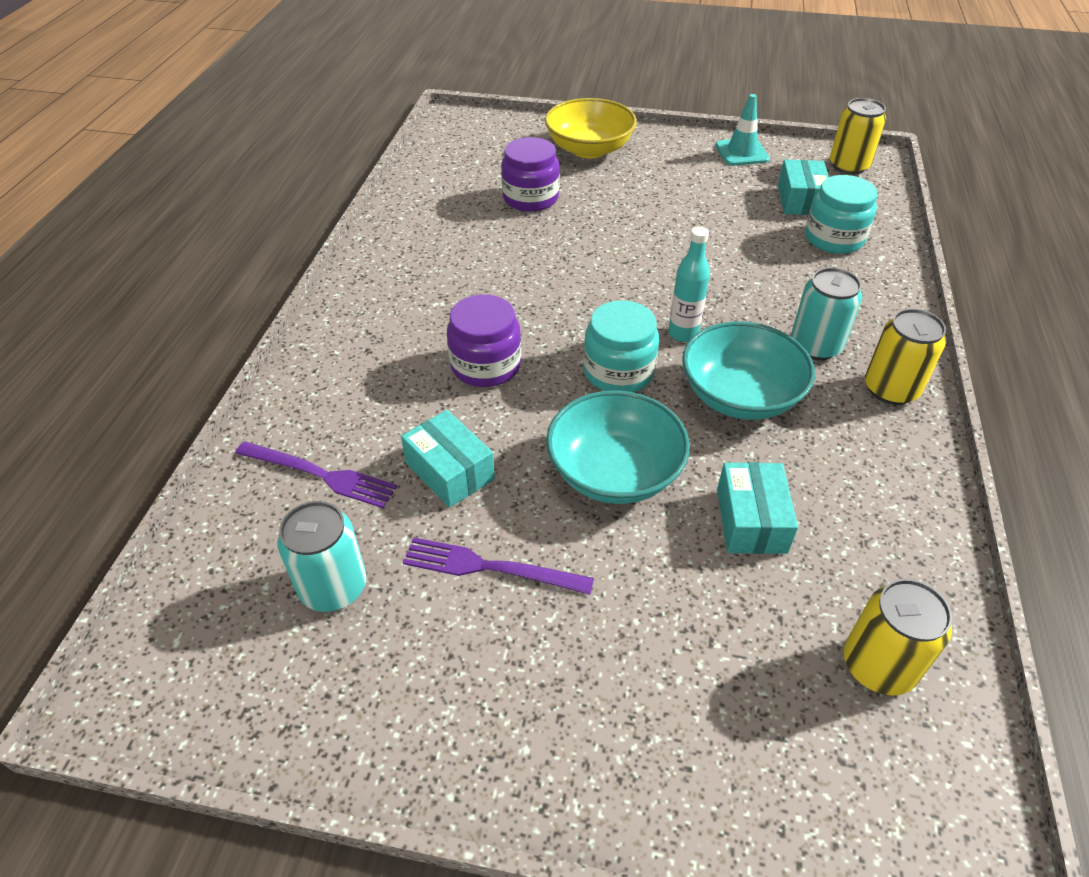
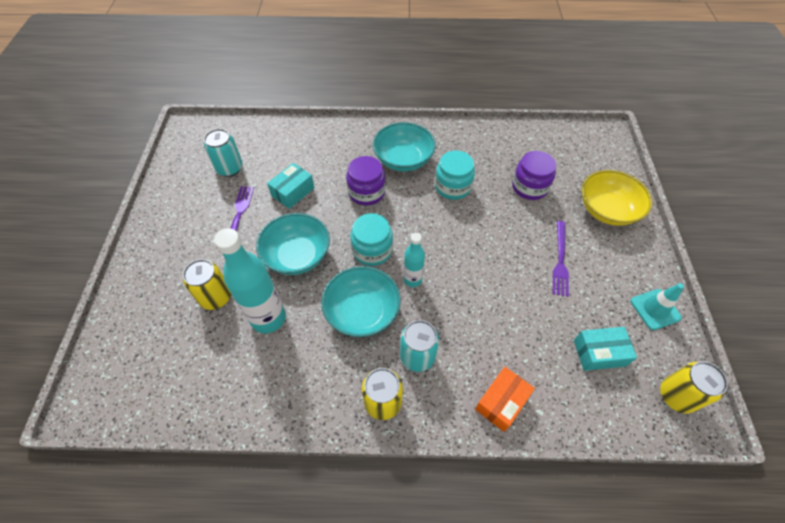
camera: 80 degrees right, 10 degrees up
(320, 475) = (287, 150): purple fork -> purple fork (560, 260)
(422, 311) = (403, 159): none -> turquoise bowl
(751, 521) = (268, 318): turquoise box -> turquoise bottle
(834, 238) = (553, 376): turquoise jar -> turquoise jar (452, 187)
(874, 283) = (501, 402): none -> orange box
(878, 665) = (181, 374): yellow can -> yellow can (216, 297)

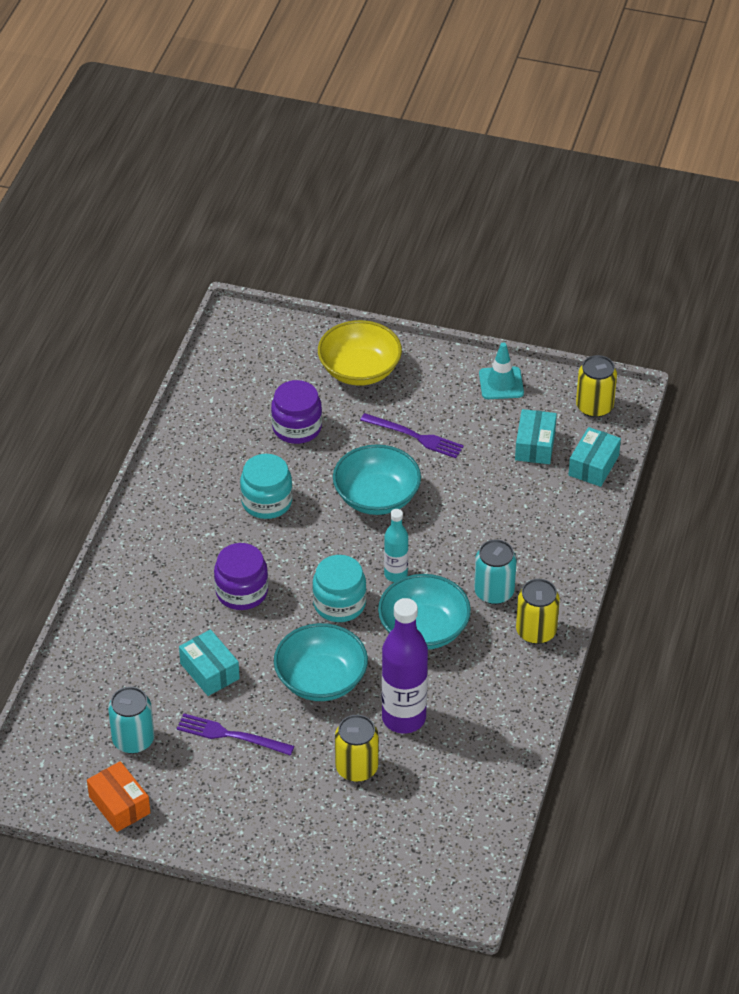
camera: 75 degrees left, 10 degrees down
(268, 318) = (403, 718): turquoise bottle -> purple bottle
(403, 159) = (196, 541): turquoise bowl -> turquoise bowl (376, 497)
(501, 402) = (563, 537): orange box -> orange box (119, 805)
(602, 411) = (593, 465): none -> turquoise box

